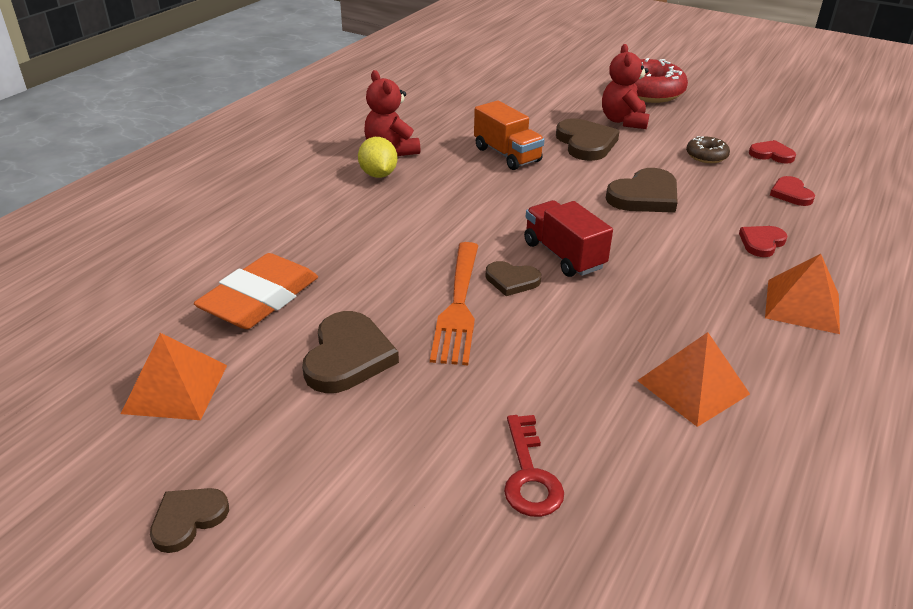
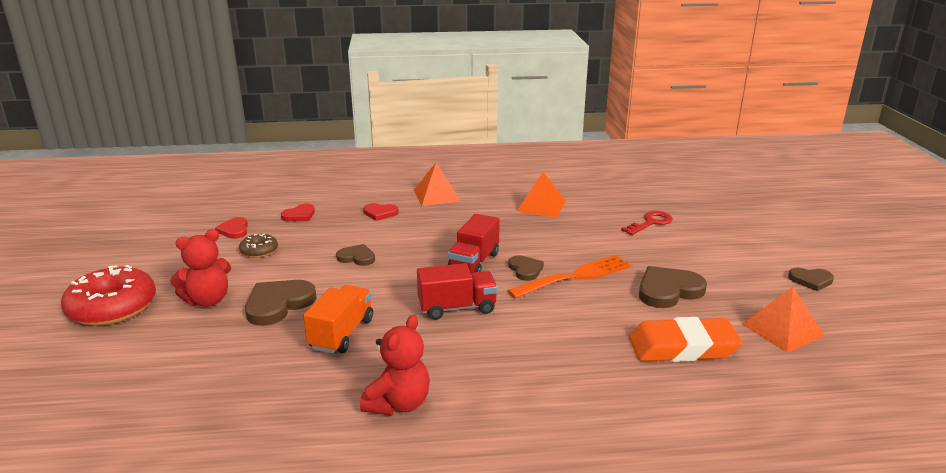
camera: 125 degrees left, 10 degrees down
(378, 174) = (456, 386): yellow lemon -> none
(484, 213) = (457, 308): none -> red truck
(644, 196) = (357, 257): brown heart -> brown heart, size x0.59

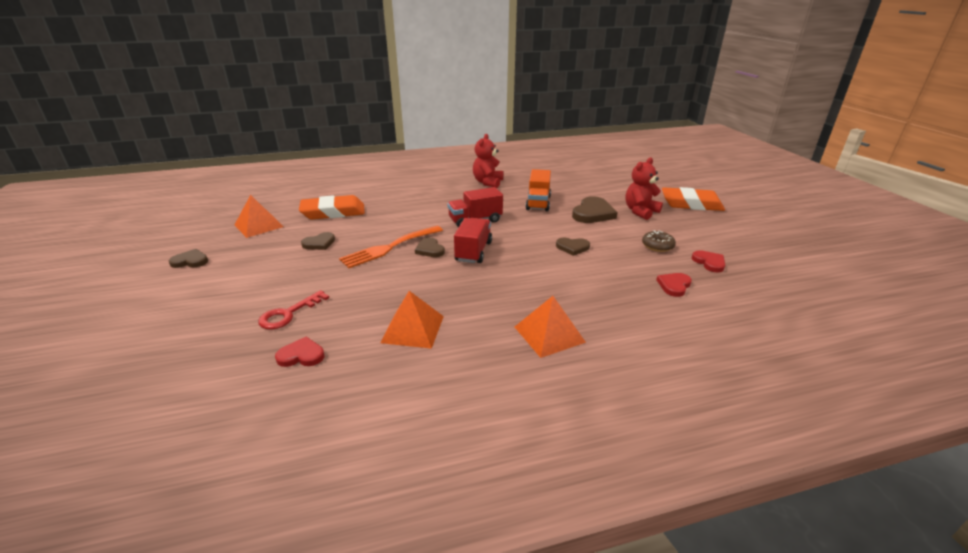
camera: 170 degrees right, 5 degrees up
(112, 307) = (691, 204): red donut -> orange eraser
(380, 213) = (594, 297): red heart -> red heart (301, 355)
(668, 290) = (319, 243): brown heart -> brown heart, size x0.59

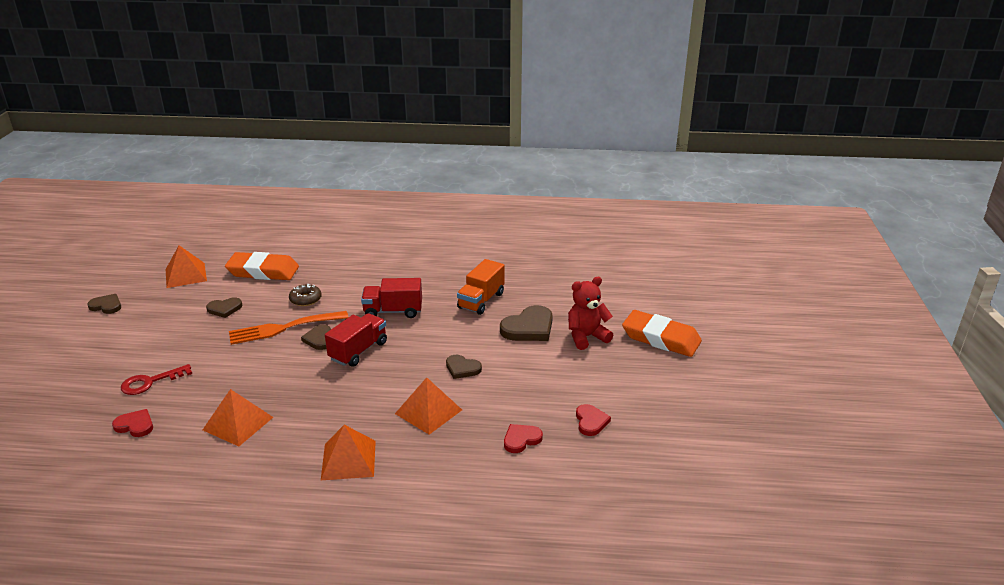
camera: 20 degrees right, 0 degrees up
(488, 182) = (452, 259): red teddy bear -> none
(578, 282) = (428, 411): none -> orange pyramid
(657, 246) = (556, 387): brown donut -> brown donut (305, 299)

